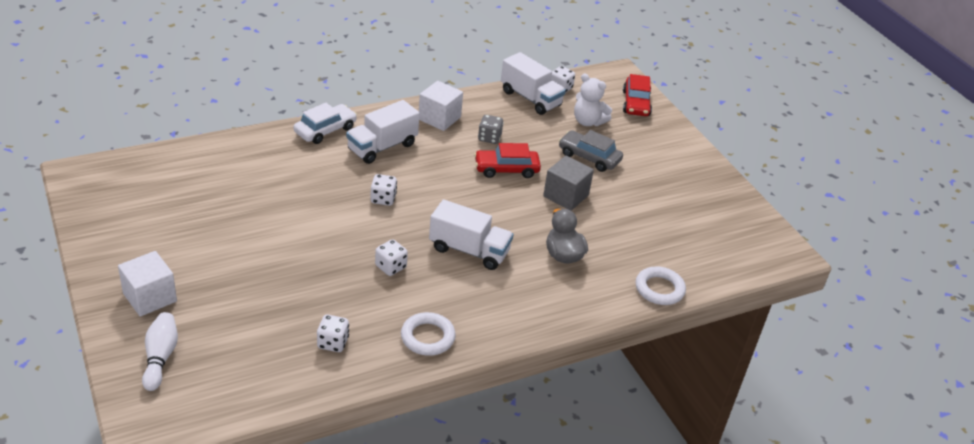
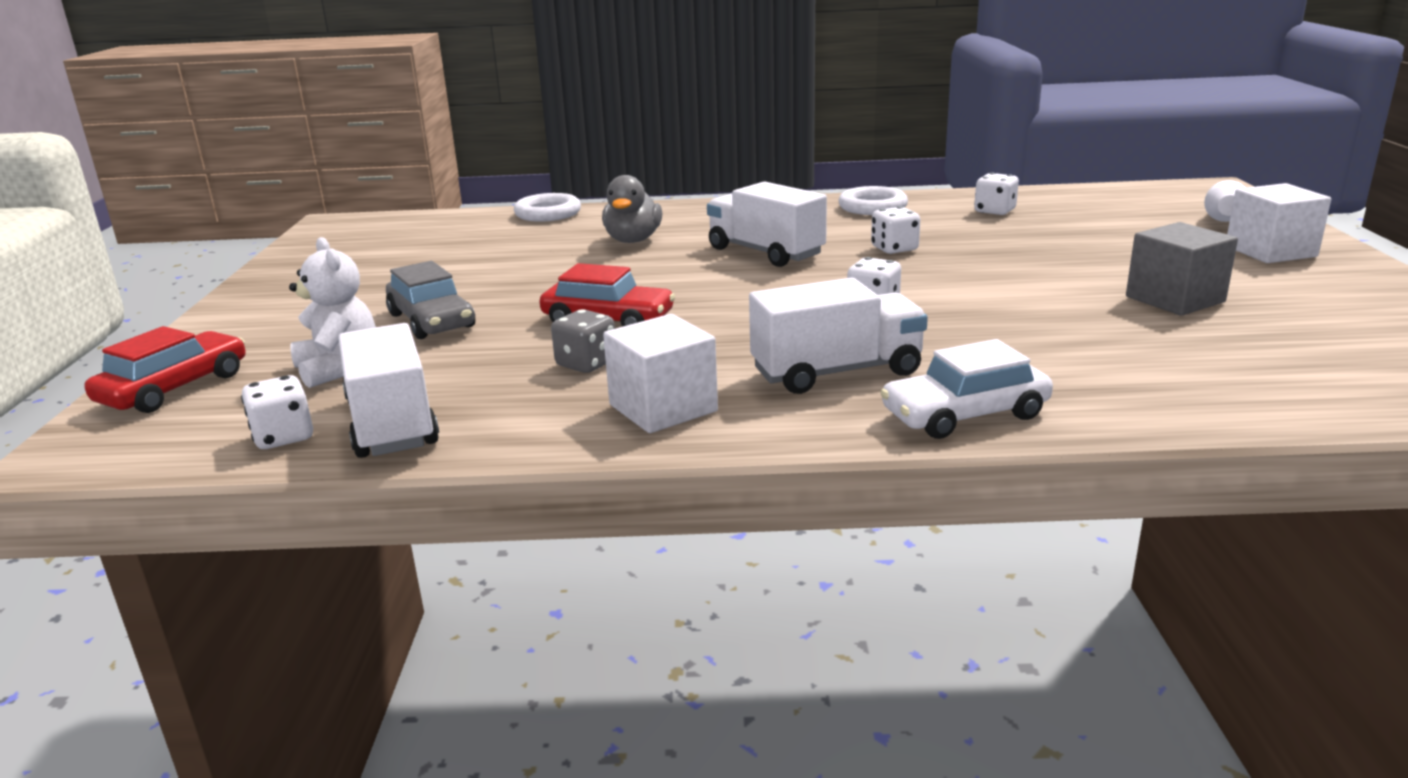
camera: 150 degrees left, 15 degrees down
(566, 196) = (548, 284): grey cube -> grey cube (1175, 299)

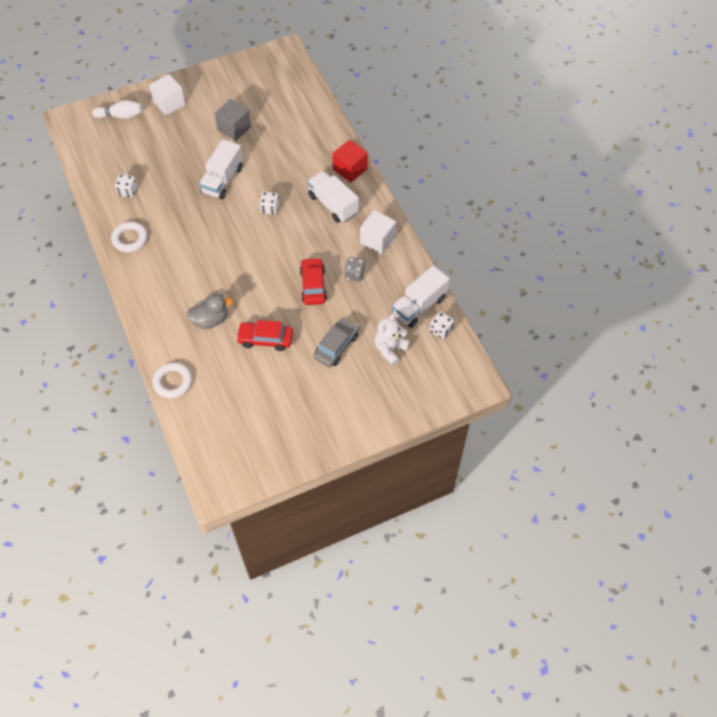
camera: 115 degrees left, 35 degrees up
(174, 388) = (427, 392): red car -> red car (265, 339)
(765, 252) = (214, 261): white truck -> white truck (222, 180)
(894, 249) = (197, 216): white dice -> none
(965, 414) = (350, 169): white car -> red cube

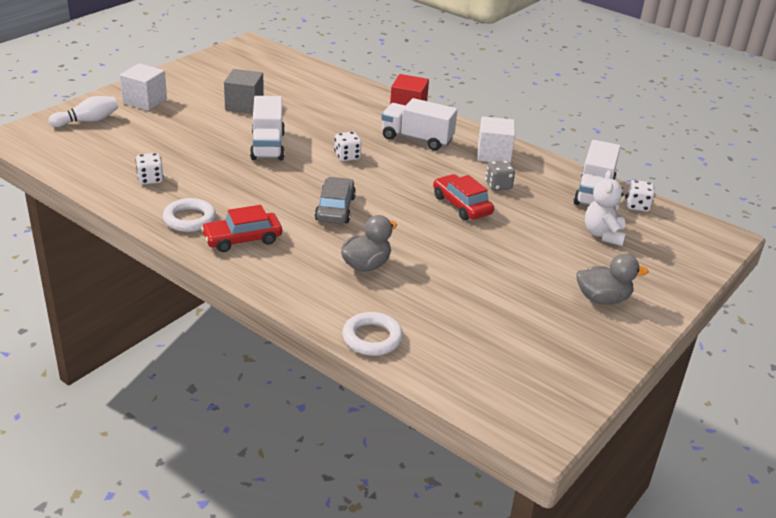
camera: 30 degrees left, 25 degrees down
(265, 339) = (452, 264): red car -> red car (242, 239)
(336, 346) = (542, 248): grey car -> grey car (335, 209)
(339, 406) = (602, 299): none -> grey duck

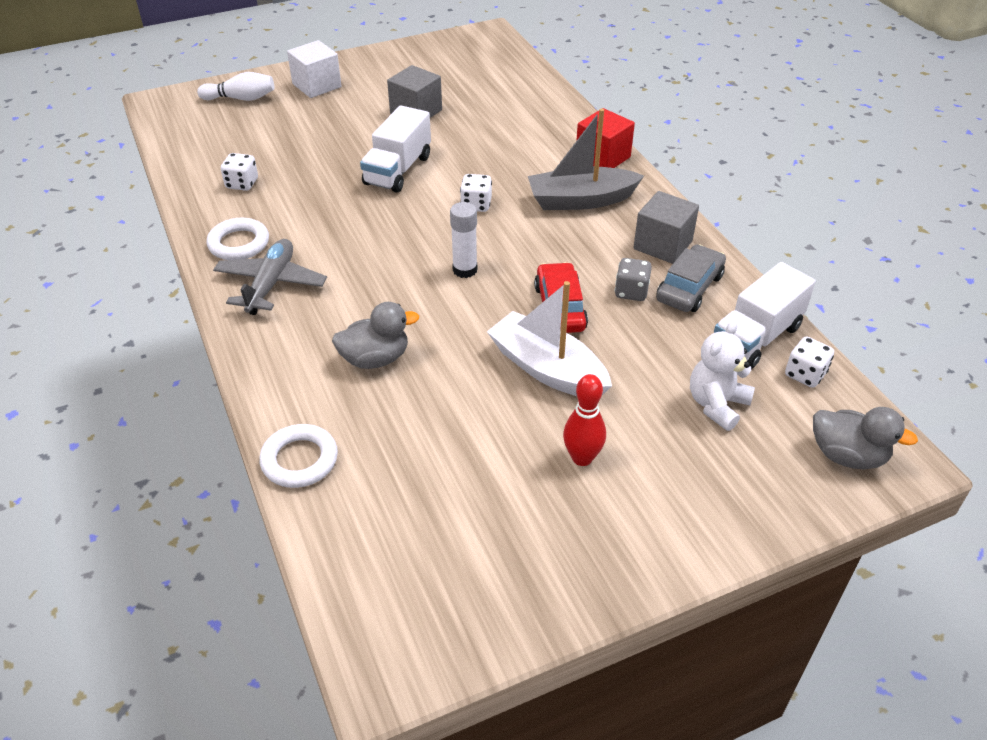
camera: 30 degrees right, 10 degrees up
(242, 239) = (271, 284): red car -> grey plane
(335, 209) = (404, 272): grey car -> grey car (689, 288)
(377, 198) = (465, 270): none -> white glue stick
(417, 139) = (581, 200): white truck -> grey boat
(486, 242) = (547, 369): none -> white boat
(494, 154) = (662, 245): white cube -> grey cube
(552, 284) = (582, 458): none -> red bowling pin
(602, 299) = (633, 503): grey duck -> grey duck (847, 456)

